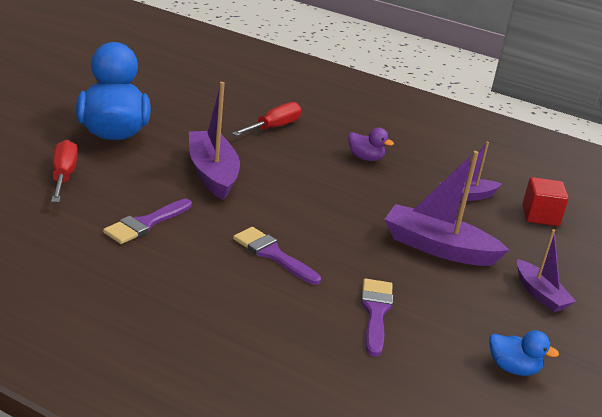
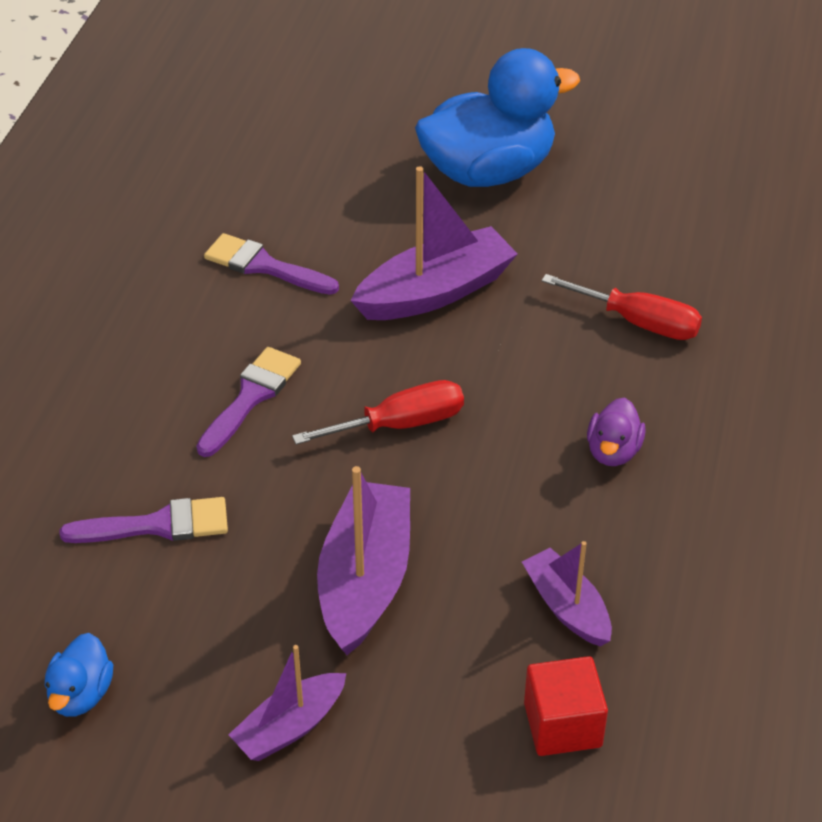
camera: 80 degrees right, 15 degrees up
(63, 176) = (339, 168): red screwdriver -> red screwdriver (400, 424)

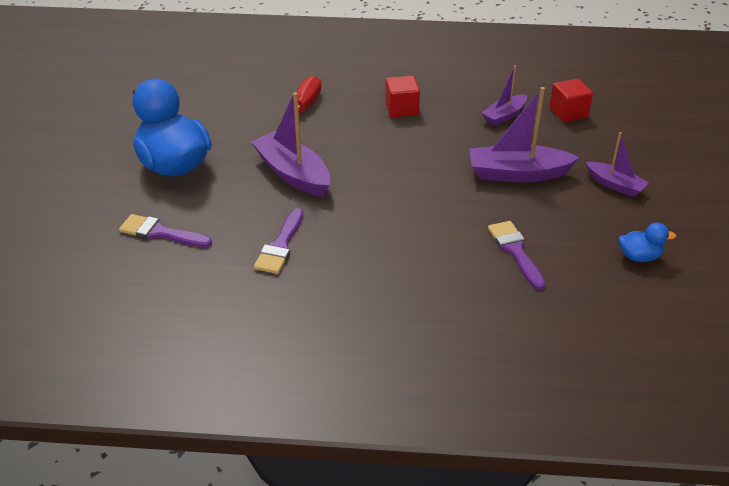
camera: 100 degrees left, 5 degrees down
(251, 397) = (402, 232): purple brush -> purple brush (160, 233)
(400, 424) = (406, 175): red screwdriver -> none
(613, 451) = (402, 109): purple duck -> red cube

